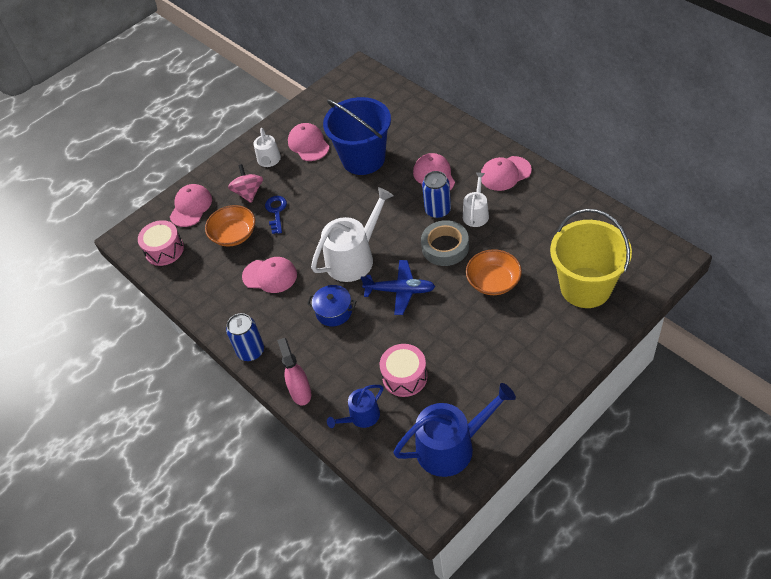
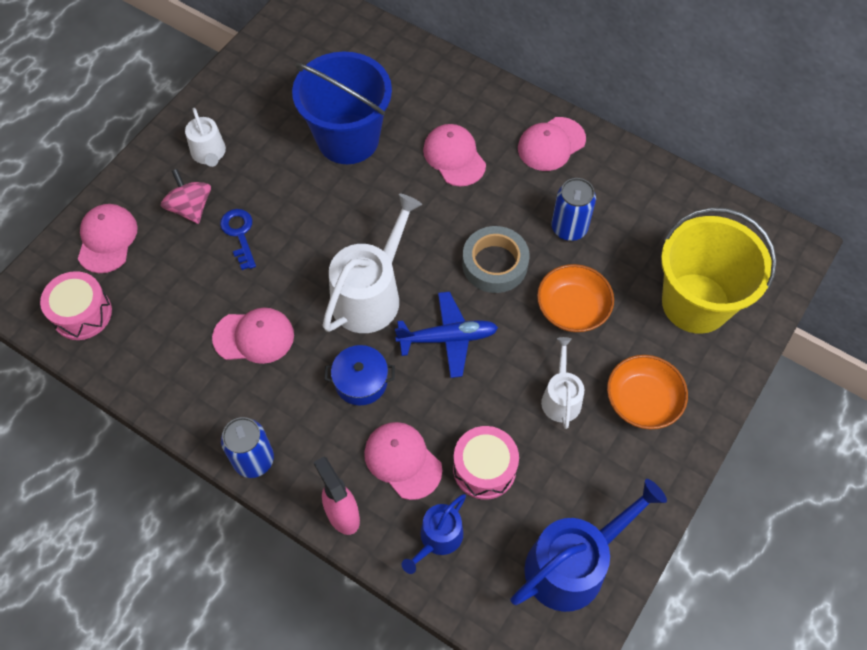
camera: 20 degrees left, 10 degrees up
(234, 235) = (184, 277): orange bowl -> orange bowl (642, 401)
(308, 144) = (262, 122): pink cap -> pink cap (402, 460)
(438, 210) = (472, 209): blue can -> blue can (569, 228)
(476, 213) = (525, 208): white watering can -> white watering can (561, 397)

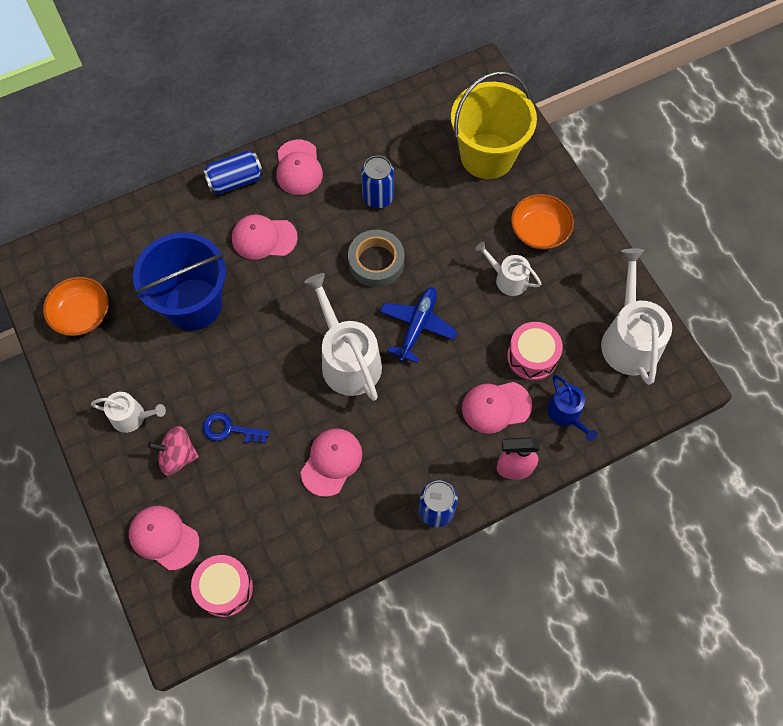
camera: 60 degrees left, 5 degrees up
(361, 381) = (417, 403): blue pot -> none
(499, 102) = (235, 181): none -> blue can
(572, 308) = (444, 233): orange bowl -> orange bowl (82, 314)
(573, 564) = (629, 339): blue watering can -> white watering can

